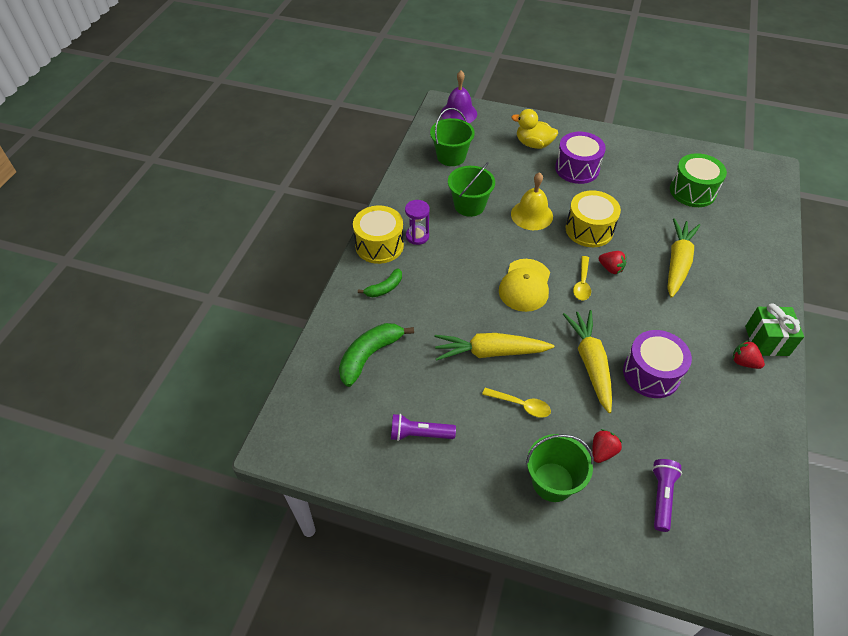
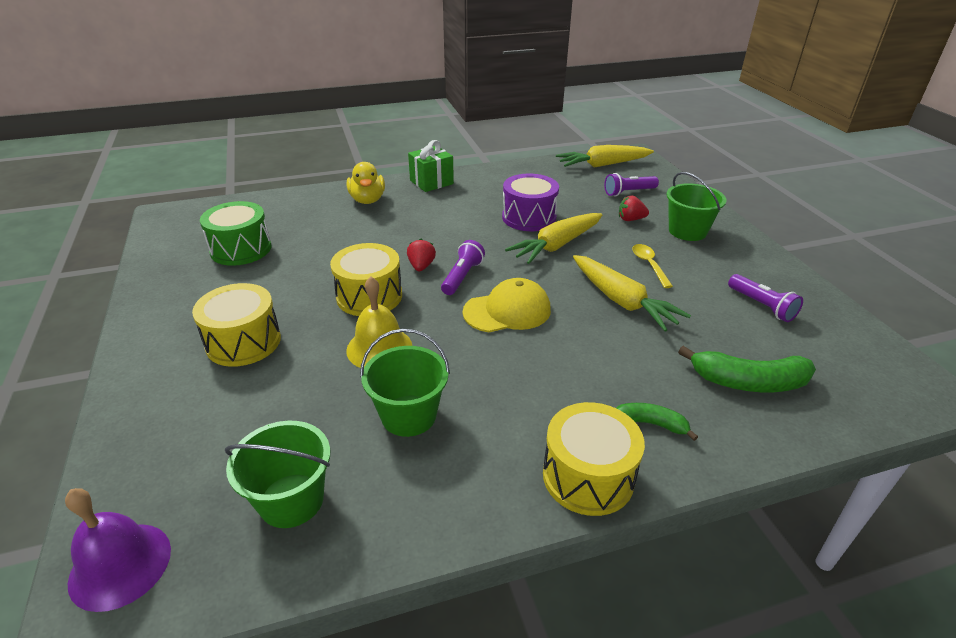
camera: 125 degrees left, 15 degrees down
(417, 236) = (526, 441): purple hourglass -> none
(533, 144) = (197, 407): yellow duck -> yellow duck (367, 200)
(577, 168) = (243, 342): purple drum -> yellow drum
(582, 283) = (462, 277): yellow spoon -> purple flashlight
(677, 262) = (374, 234): yellow carrot -> yellow carrot (602, 165)
(743, 362) = (466, 186): red strawberry -> none

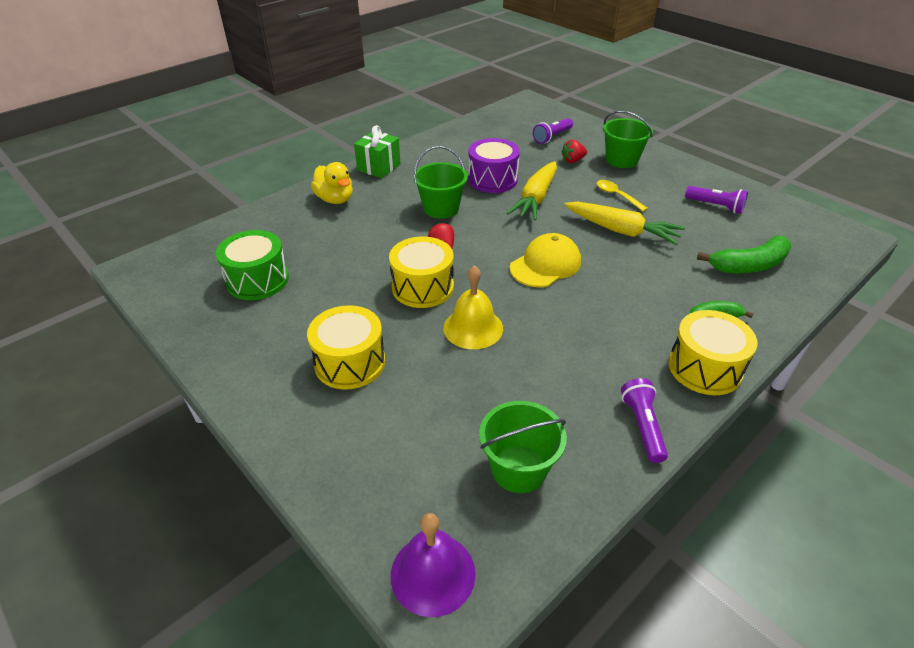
camera: 25 degrees left, 5 degrees up
(408, 415) = (546, 372): green bucket -> green bucket (441, 208)
(462, 277) = (485, 247): purple flashlight -> purple flashlight (643, 426)
(602, 165) = (511, 117): yellow carrot -> none

